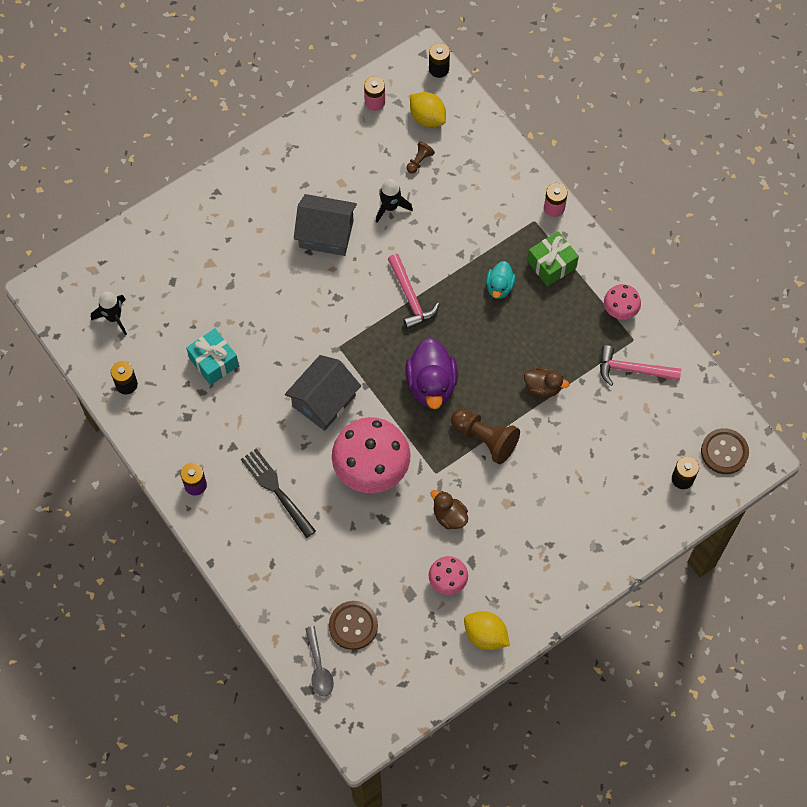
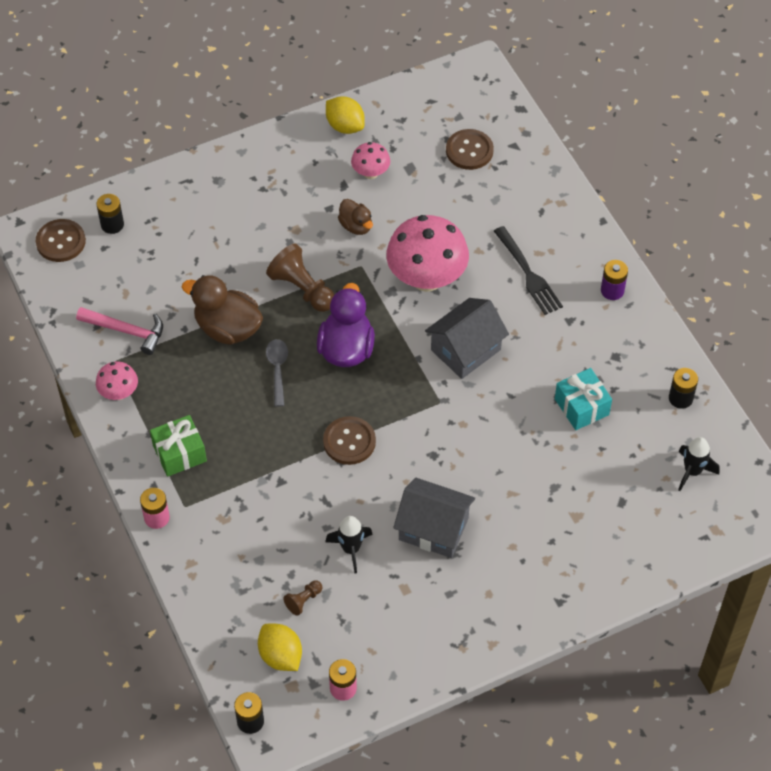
camera: 170 degrees left, 10 degrees down
(319, 667) = (507, 123): grey spoon -> grey spoon (277, 369)
(410, 297) = (349, 441): pink hammer -> brown button
(499, 287) = (246, 438): turquoise duck -> none
(543, 387) = (227, 328): brown duck -> brown duck, size x1.76

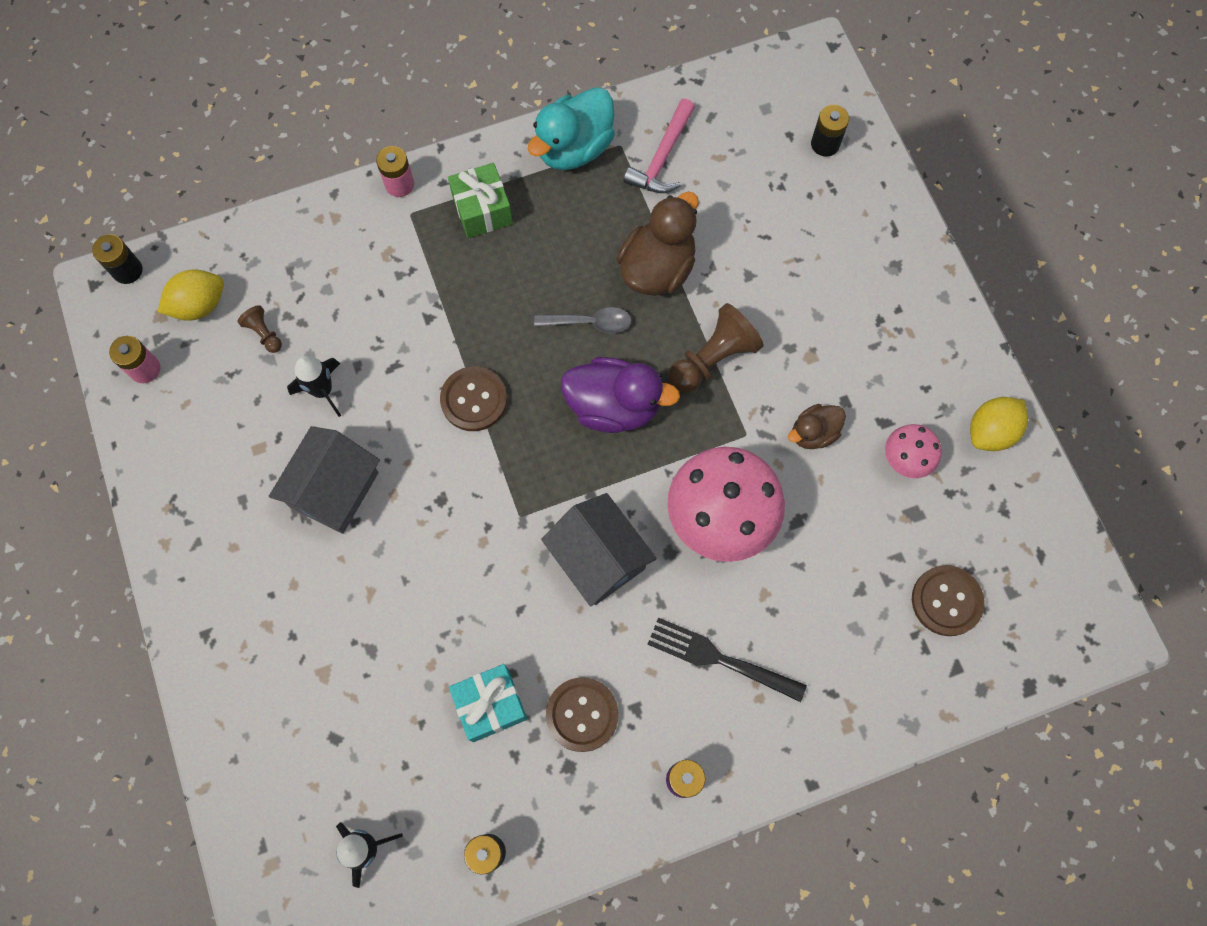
camera: 95 degrees right, 15 degrees up
(61, 242) = (800, 89): brown button -> brown button (582, 714)
(119, 393) = (574, 148): pink mushroom -> turquoise duck
(527, 273) = (721, 659): black fork -> black fork turned 45 degrees clockwise

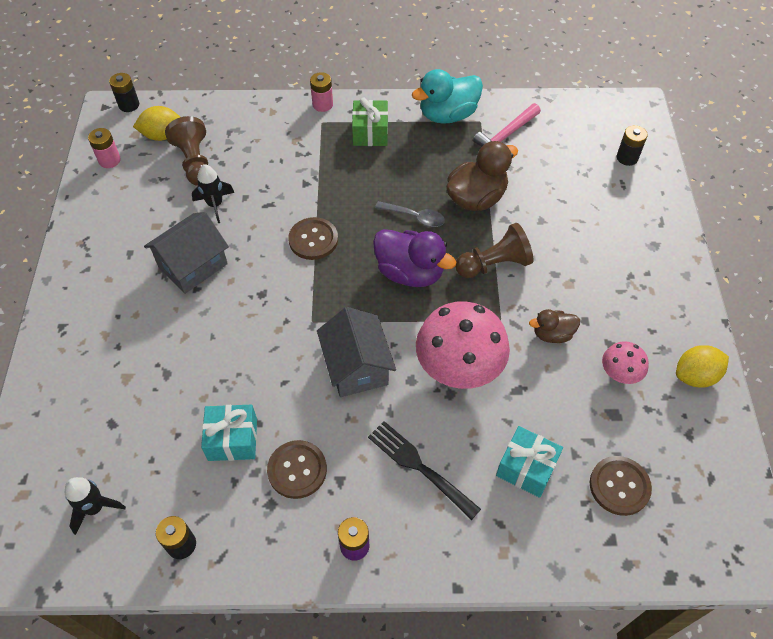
camera: 20 degrees right, 15 degrees down
(264, 334) = (194, 162): brown pawn -> brown pawn, size x1.99
(839, 616) = (526, 468): none -> turquoise gift

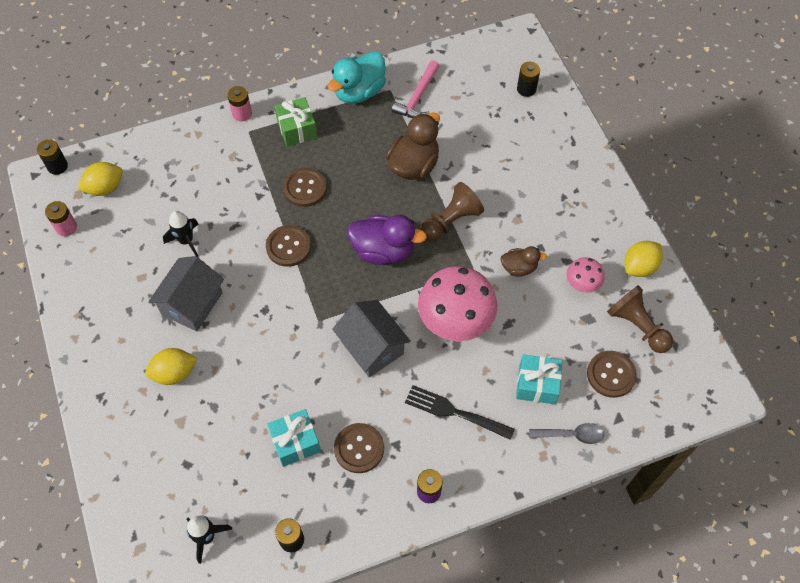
camera: 20 degrees left, 5 degrees up
(143, 327) = (174, 373): none -> yellow lemon
(194, 162) = (148, 205): brown pawn -> brown pawn (637, 326)
(354, 189) = (305, 188): none -> brown button
(415, 217) = (368, 198): grey spoon -> grey spoon (571, 435)
(552, 334) = (519, 268): brown duck -> brown duck turned 150 degrees counterclockwise

